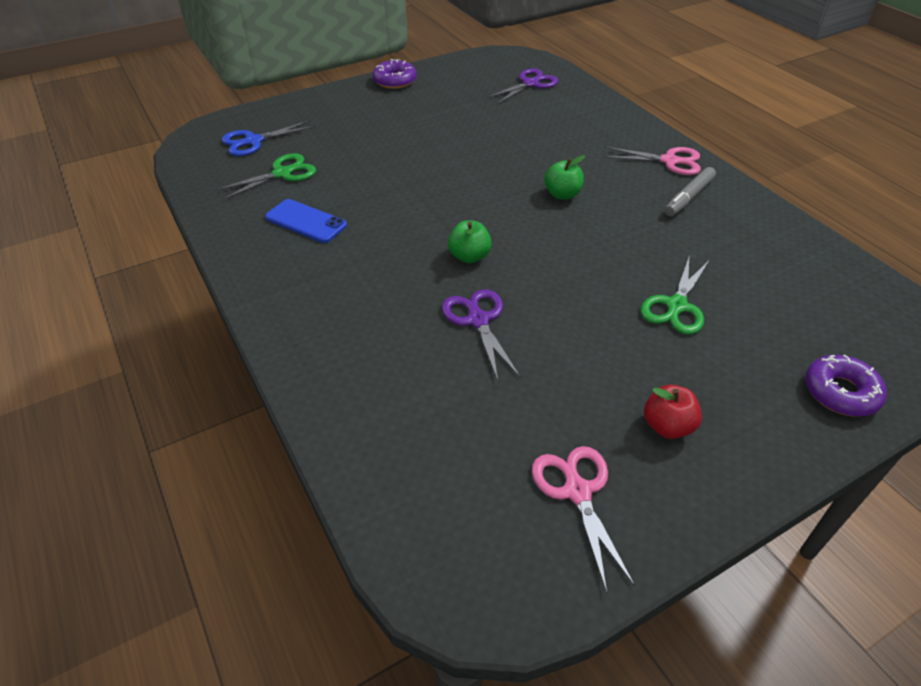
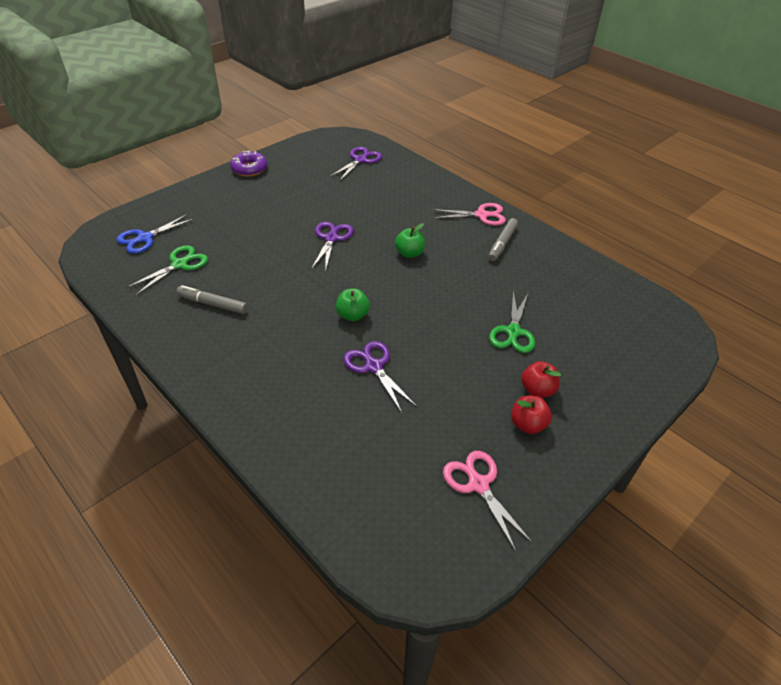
camera: 15 degrees left, 0 degrees up
(306, 221) = (213, 304): blue phone -> grey marker
(469, 166) = (331, 238): none -> purple scissors
(692, 384) = (537, 390): none -> red apple
(840, 392) = (635, 378): purple donut -> none

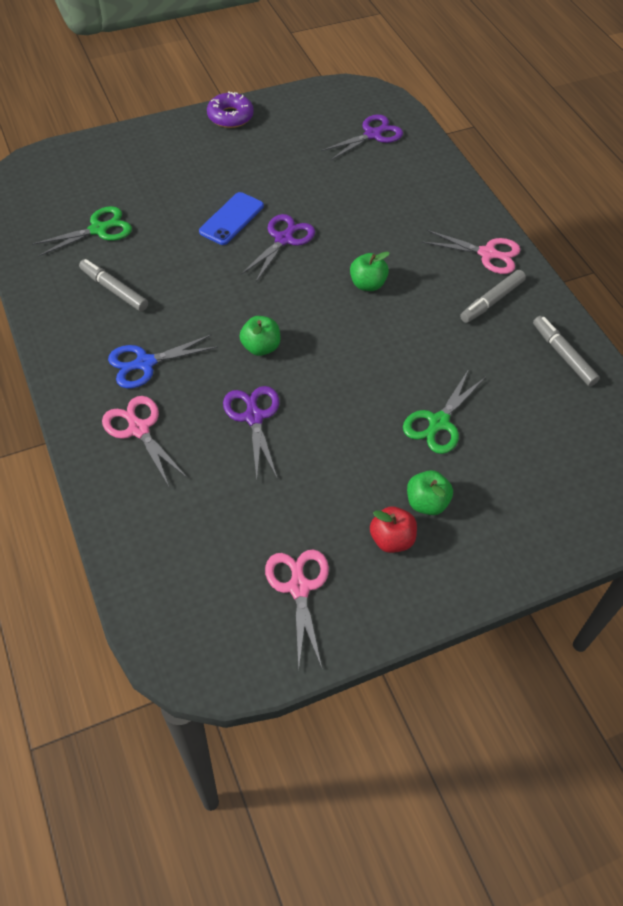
camera: 20 degrees right, 10 degrees up
(145, 238) = (75, 185): blue scissors -> blue scissors (145, 363)
(283, 402) = (139, 429): none -> pink scissors
(284, 234) = (231, 219): none -> blue phone
(537, 390) = (426, 503): red apple -> green apple
(570, 266) = (563, 355): none -> grey marker

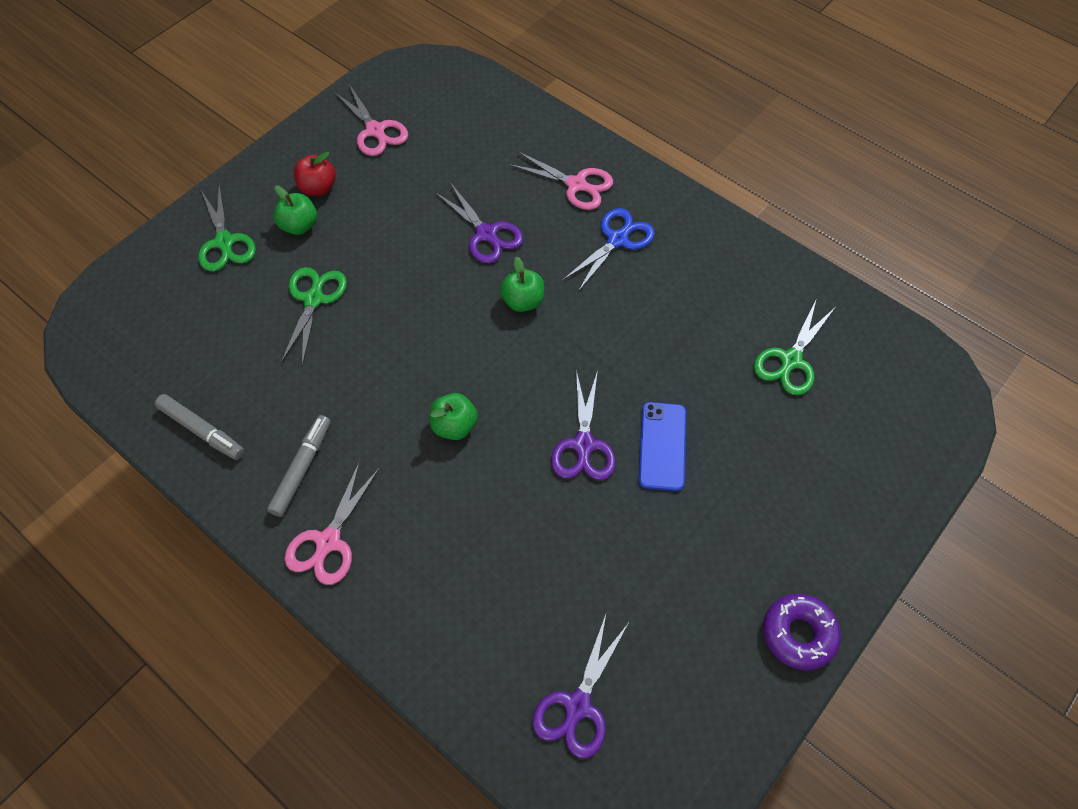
camera: 155 degrees right, 5 degrees up
(114, 290) = (709, 298): grey marker -> none
(487, 254) = (328, 541): pink scissors -> pink scissors turned 60 degrees counterclockwise
(507, 517) = (224, 242): none -> green scissors

